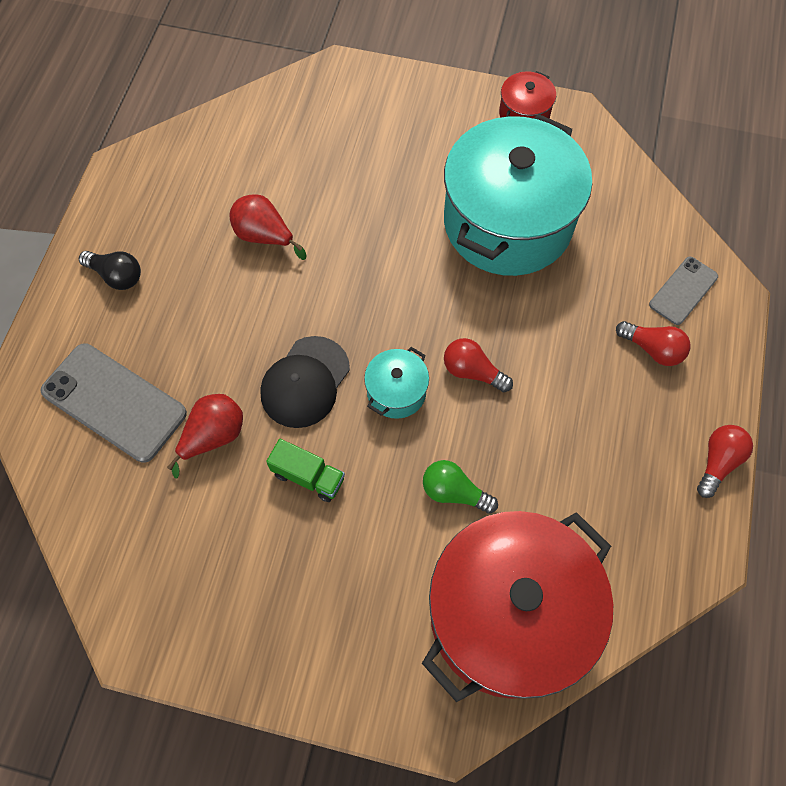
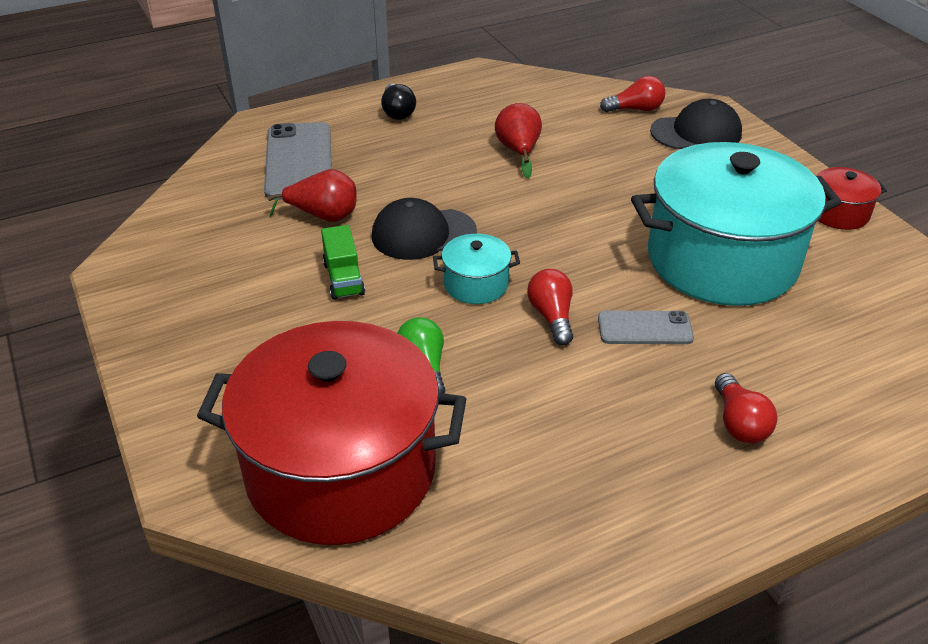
camera: 50 degrees right, 25 degrees down
(358, 106) = (696, 132): none -> black cap
(683, 291) = (834, 410): grey phone -> grey phone (645, 328)
(718, 462) = (685, 546): red light bulb -> red light bulb (635, 109)

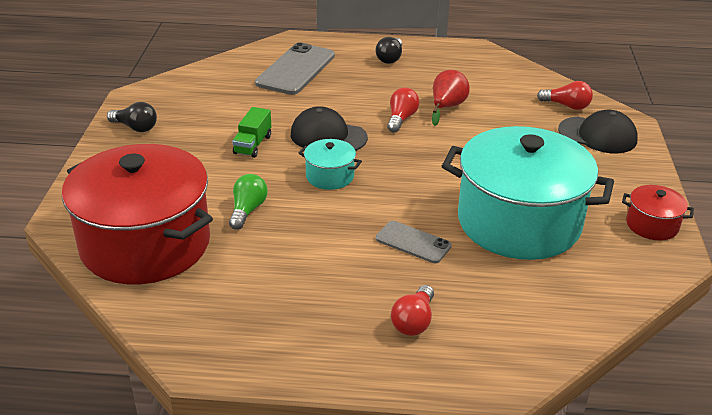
camera: 30 degrees right, 5 degrees down
(162, 313) = (135, 127): none -> black light bulb
(323, 216) = (277, 106): red pear -> none
(552, 317) = (358, 212): red light bulb -> red light bulb (401, 119)

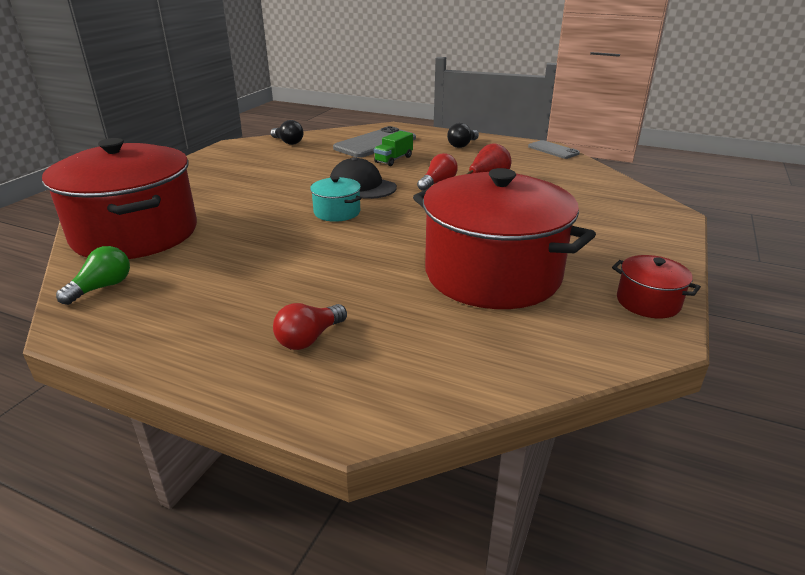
camera: 20 degrees right, 5 degrees down
(135, 127) = (214, 162): black light bulb -> black light bulb (288, 142)
(247, 210) = (242, 224): green light bulb -> green light bulb (102, 287)
(253, 145) = (293, 183): green truck -> green truck (393, 159)
(413, 242) = (369, 272): grey phone -> grey phone (553, 150)
(519, 222) = (492, 274): turquoise pot -> red pot
(566, 106) = (610, 193): red light bulb -> none
(597, 135) = (629, 219): black cap -> none

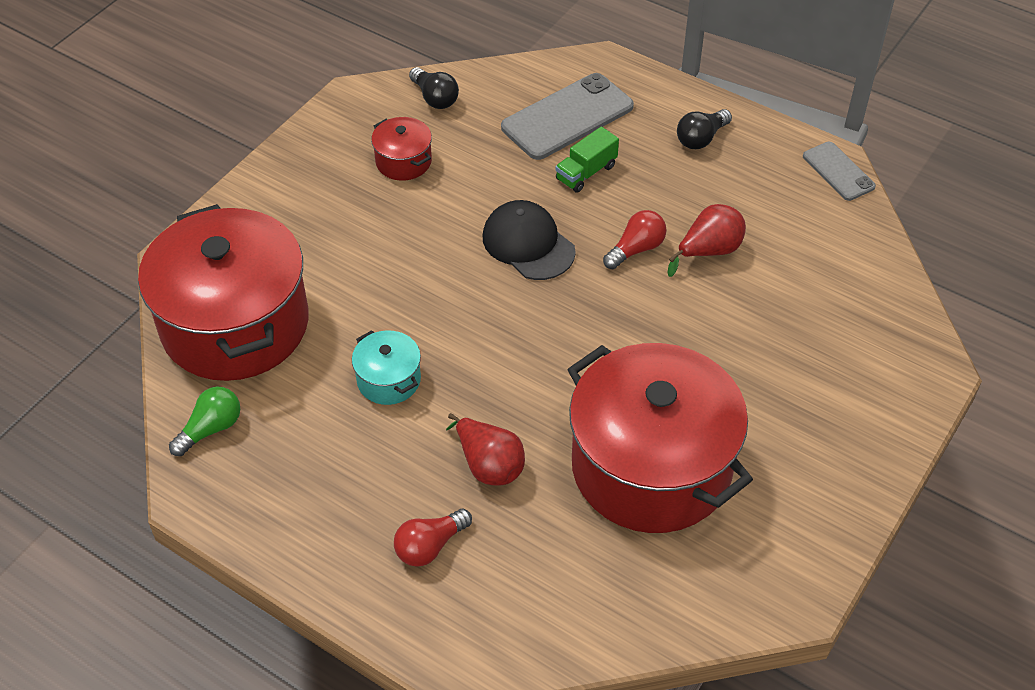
camera: 10 degrees right, 20 degrees up
(337, 212) = (486, 307): turquoise pot -> turquoise pot (389, 380)
(355, 285) = (488, 465): none -> red pear
(648, 302) = (812, 542): red pot -> red pot (403, 161)

